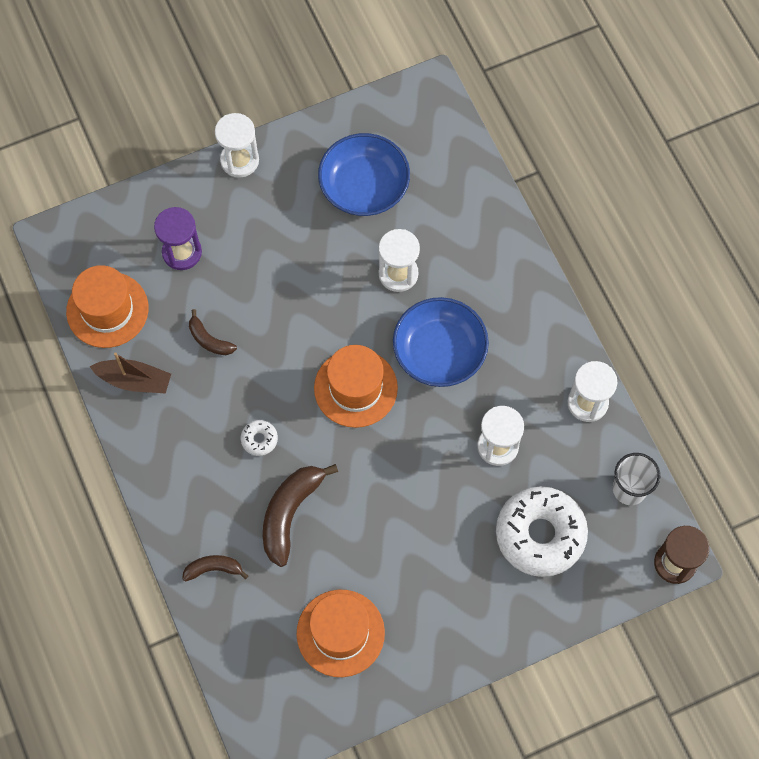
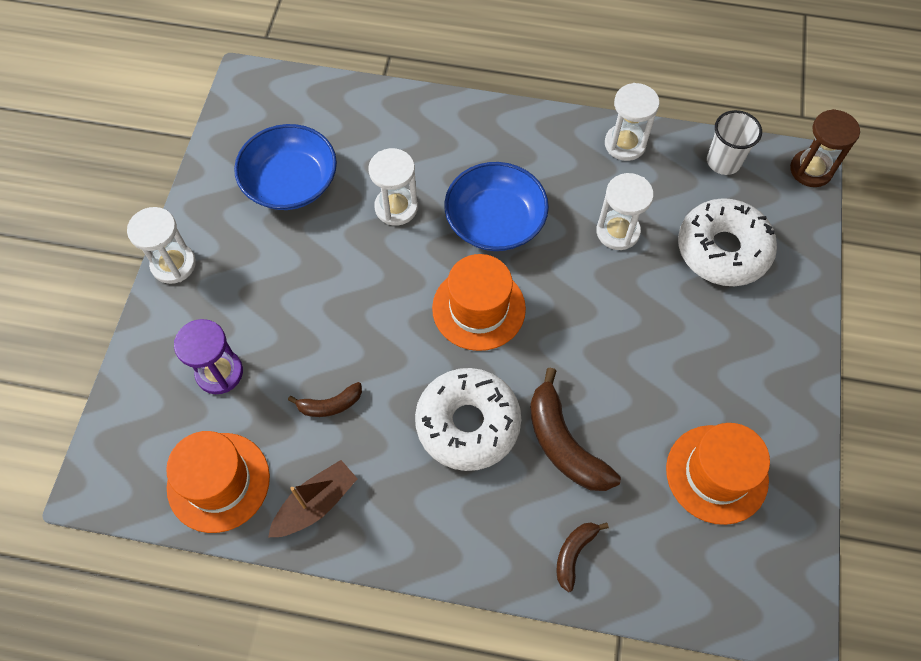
camera: 55 degrees left, 5 degrees down
(259, 439) = (468, 424): white donut -> white donut, size x2.40

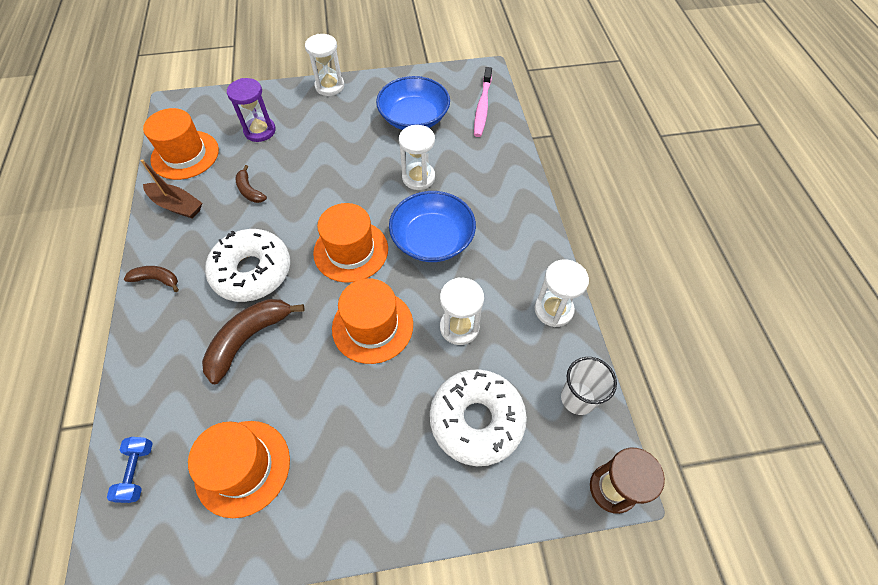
camera: 70 degrees right, 5 degrees down
(310, 105) = (482, 107): none -> pink toothbrush
(574, 553) = (156, 371): brown banana -> brown banana (157, 279)
(589, 312) = (372, 326): none -> orange hat
(694, 585) = (137, 472): none -> blue dumbbell

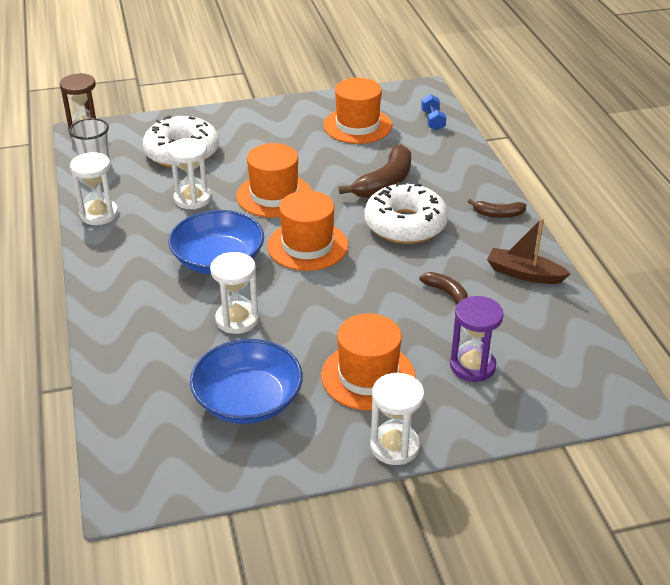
camera: 175 degrees right, 20 degrees down
(185, 155) = (556, 328): orange hat -> orange hat (368, 376)
(482, 107) = (139, 425): pink toothbrush -> none

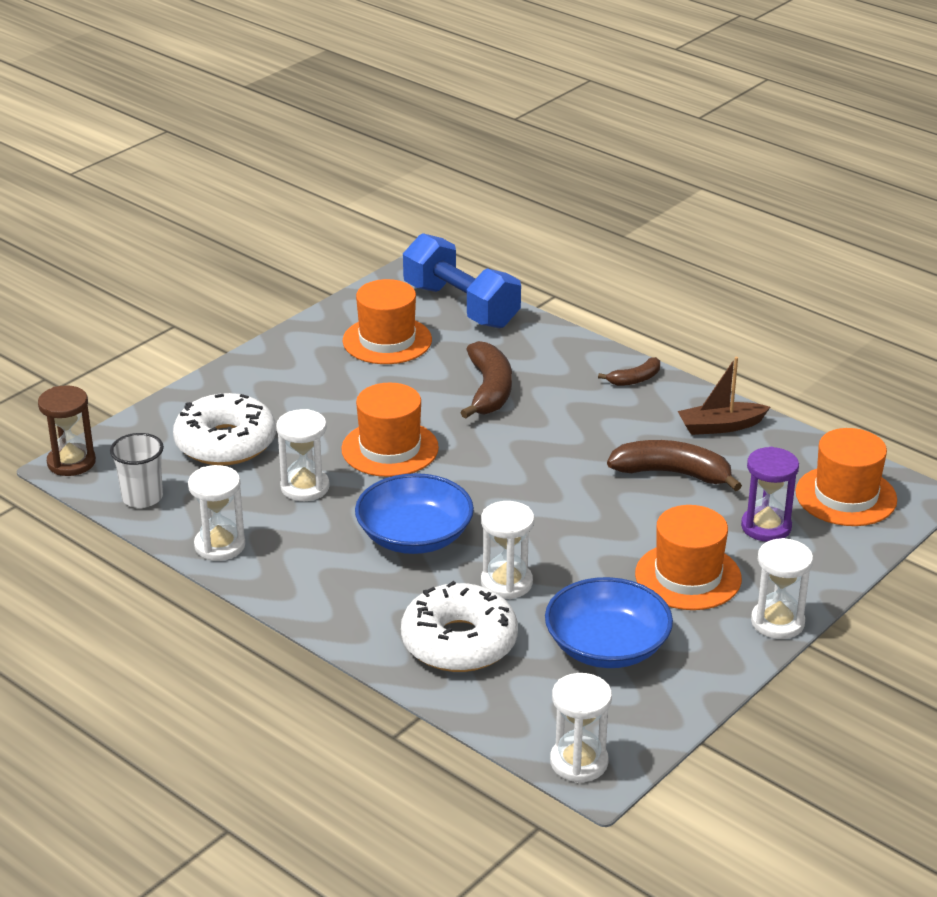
camera: 35 degrees left, 5 degrees down
(124, 478) = (579, 762): none -> white hourglass
(307, 245) = (488, 484): orange hat -> orange hat (846, 496)
(405, 224) = (559, 425): white donut -> white donut (459, 642)
(432, 120) = (461, 306): blue dumbbell -> blue dumbbell, size x2.35
(446, 293) = (672, 473): brown banana -> brown banana, size x1.81

